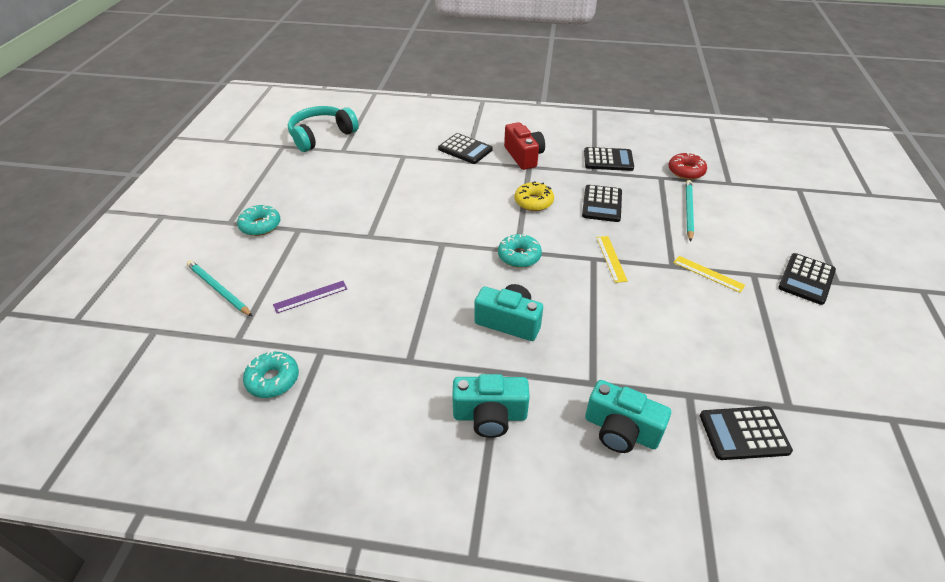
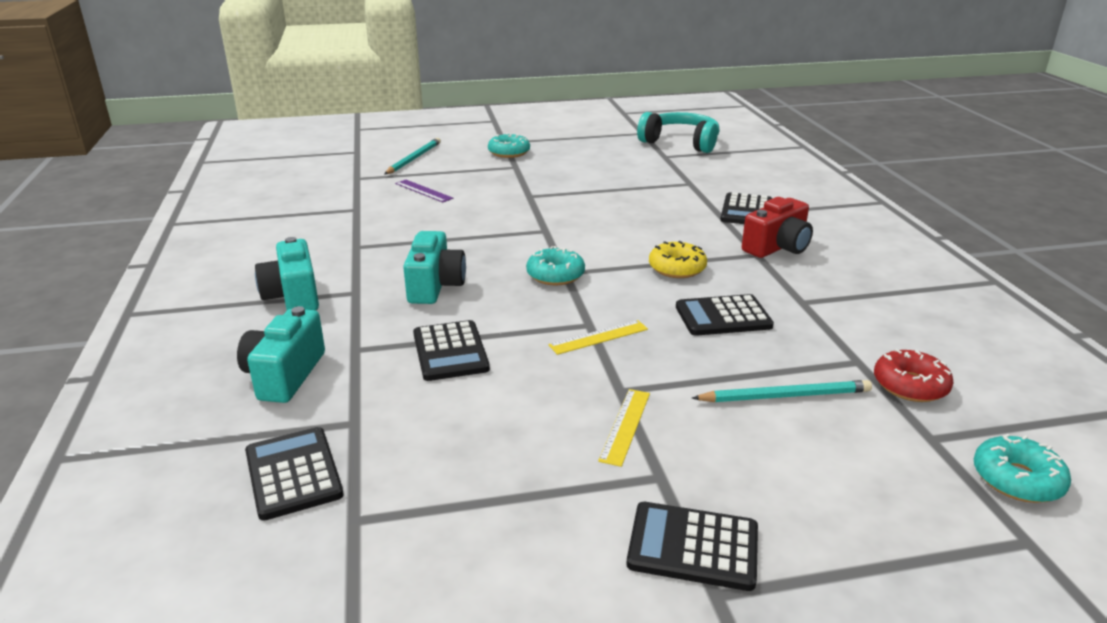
camera: 70 degrees right, 15 degrees down
(273, 379) = (316, 199): turquoise donut -> turquoise donut (1017, 479)
(608, 160) = (850, 309): black calculator -> black calculator (450, 351)

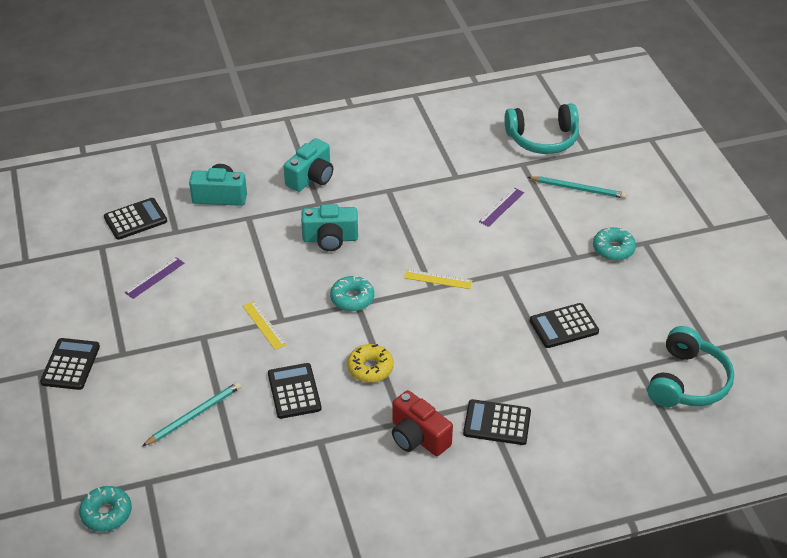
camera: 85 degrees right, 15 degrees up
(293, 296) = (311, 177): turquoise camera -> turquoise camera turned 150 degrees clockwise
(322, 167) = (543, 139): none -> turquoise headphones
(450, 351) = (245, 258): black calculator -> black calculator (564, 326)
(470, 443) = (155, 278): none -> purple ruler
(625, 426) = (167, 339): yellow ruler -> yellow ruler (438, 279)
(785, 396) = (194, 415): turquoise pencil -> turquoise pencil turned 120 degrees counterclockwise
(910, 385) = (204, 484): red donut -> none

